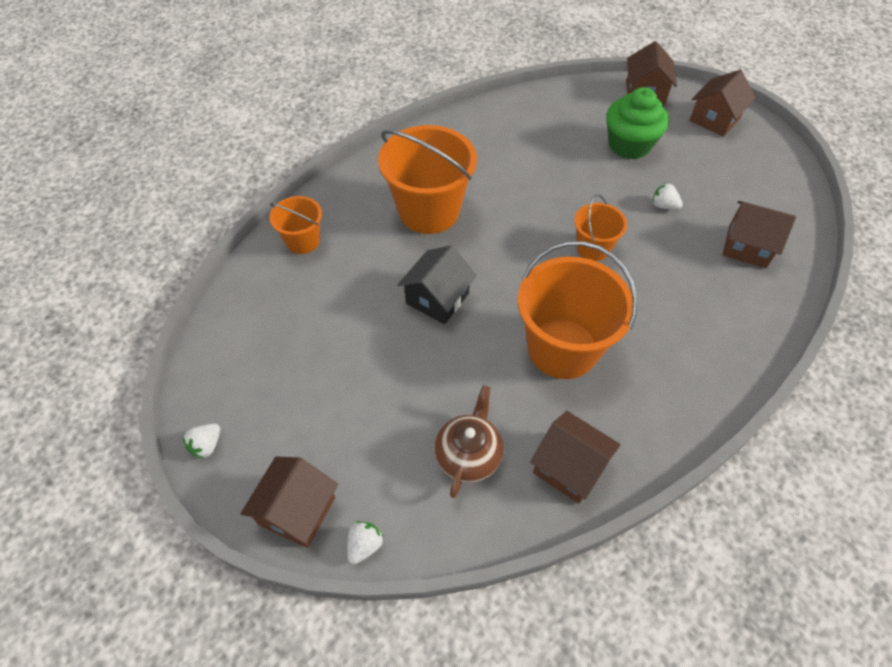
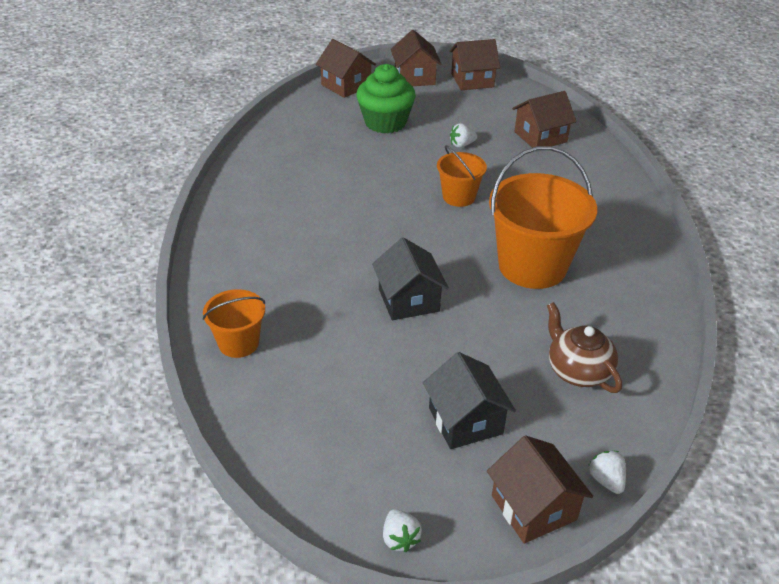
camera: 50 degrees left, 15 degrees down
(345, 414) = (465, 421): none -> black house
(429, 211) = (310, 251): orange bucket -> none
(569, 467) = (637, 325): brown house -> brown house (472, 80)

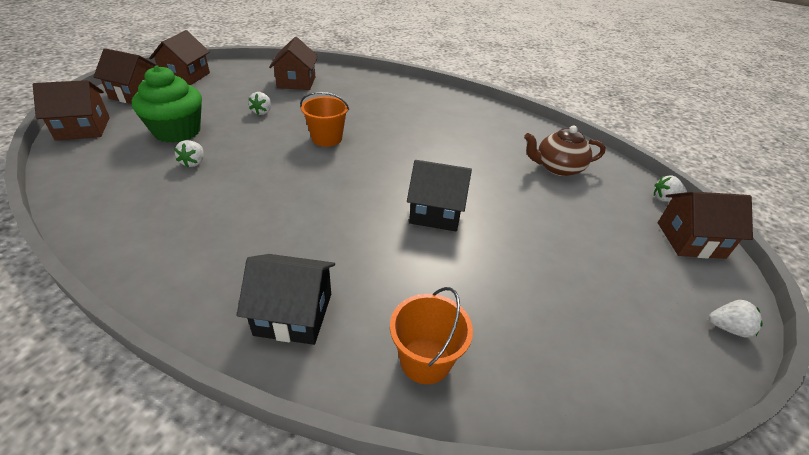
camera: 65 degrees left, 0 degrees up
(354, 151) = (194, 162): none -> white strawberry
(465, 421) = (595, 238): black house -> black house (293, 314)
(532, 266) = (438, 142): orange bucket -> none

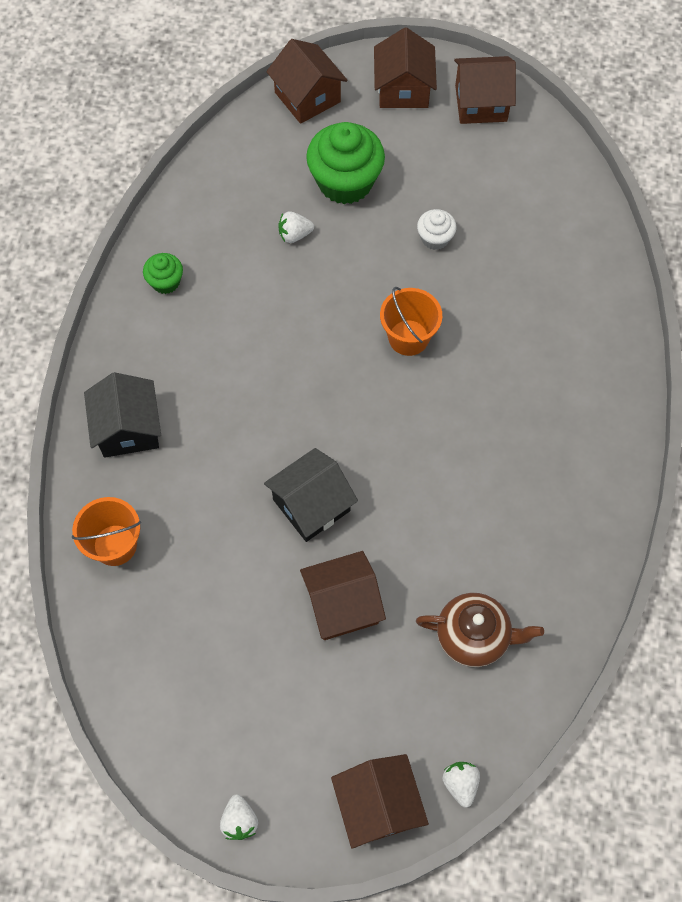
camera: 75 degrees right, 25 degrees up
(155, 244) = (165, 282): none -> green cupcake
(262, 112) = (435, 238): white strawberry -> white cupcake
(296, 82) = (542, 234): brown house -> brown house (342, 605)
(436, 212) = (311, 505): black house -> black house turned 60 degrees clockwise
(557, 168) = (474, 636): brown teapot -> brown teapot turned 120 degrees clockwise

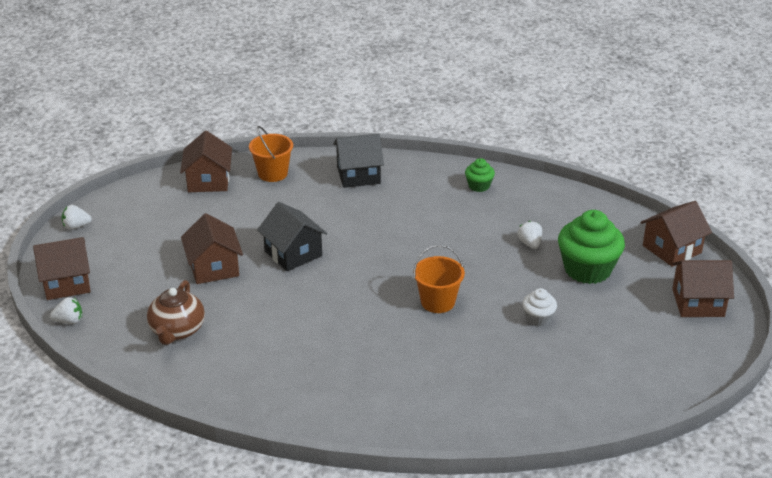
camera: 90 degrees right, 30 degrees down
(481, 103) = (696, 350): brown house -> brown house (208, 181)

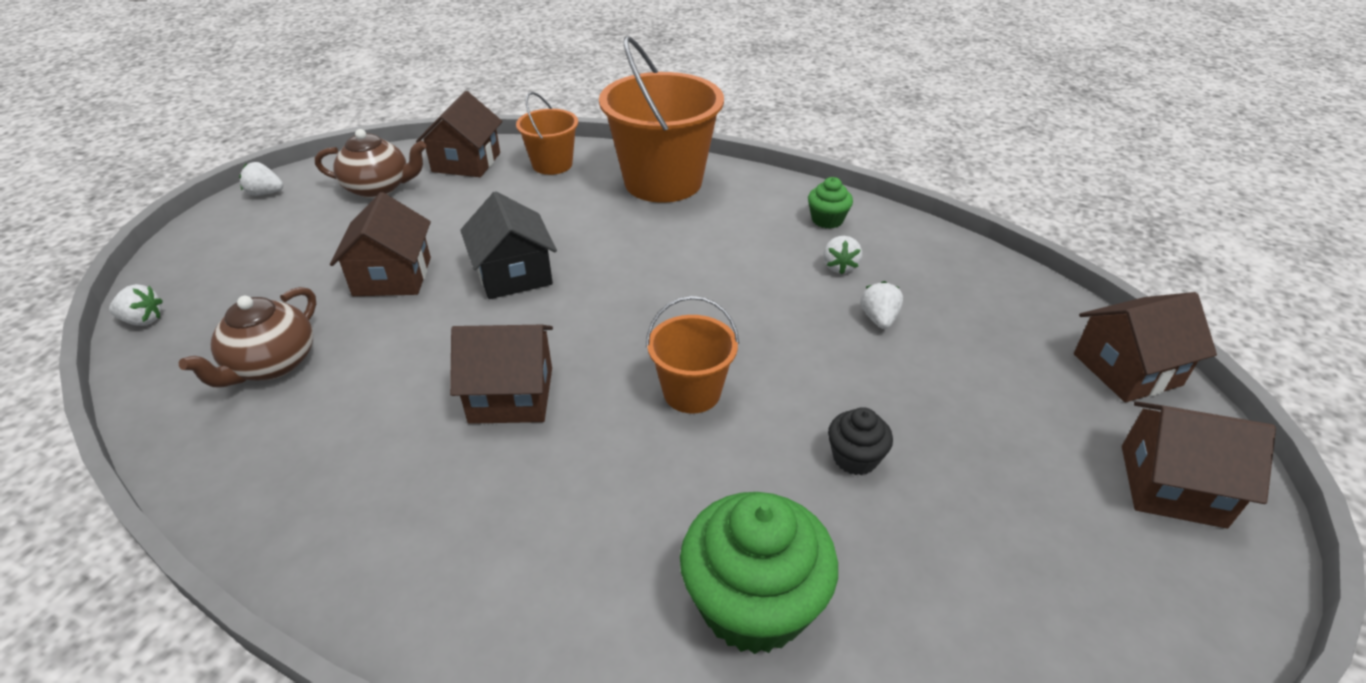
camera: 15 degrees right, 5 degrees up
(67, 283) = (189, 265): brown house -> brown house (511, 395)
(158, 210) = (379, 188): none -> brown teapot
(358, 175) = (663, 182): black house -> orange bucket
(496, 216) = (839, 266): none -> white strawberry
(538, 318) = (855, 458): white cupcake -> black cupcake
(587, 269) = (967, 380): green cupcake -> green cupcake (753, 604)

